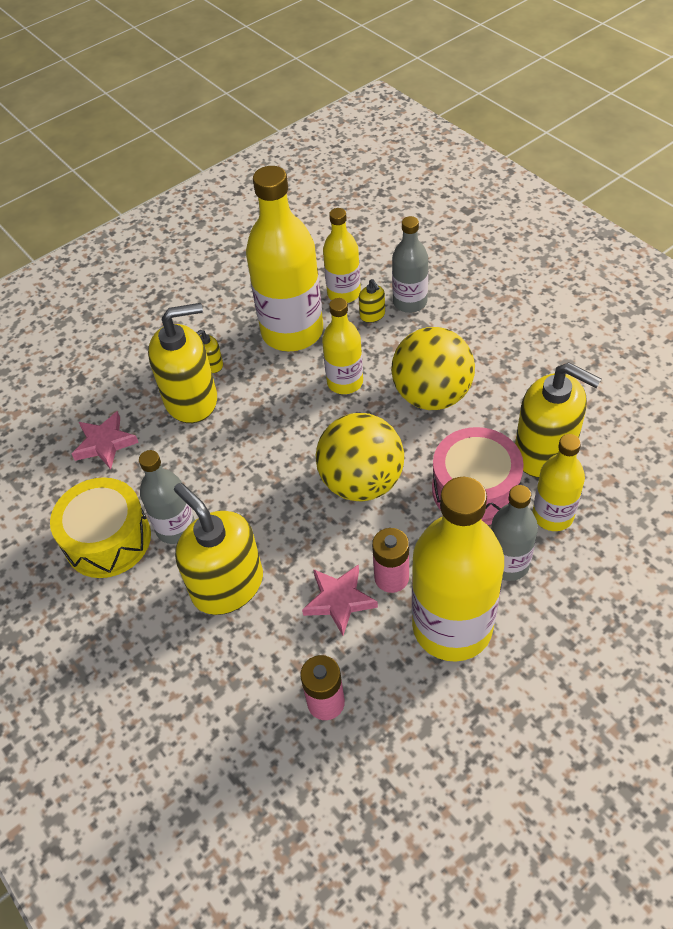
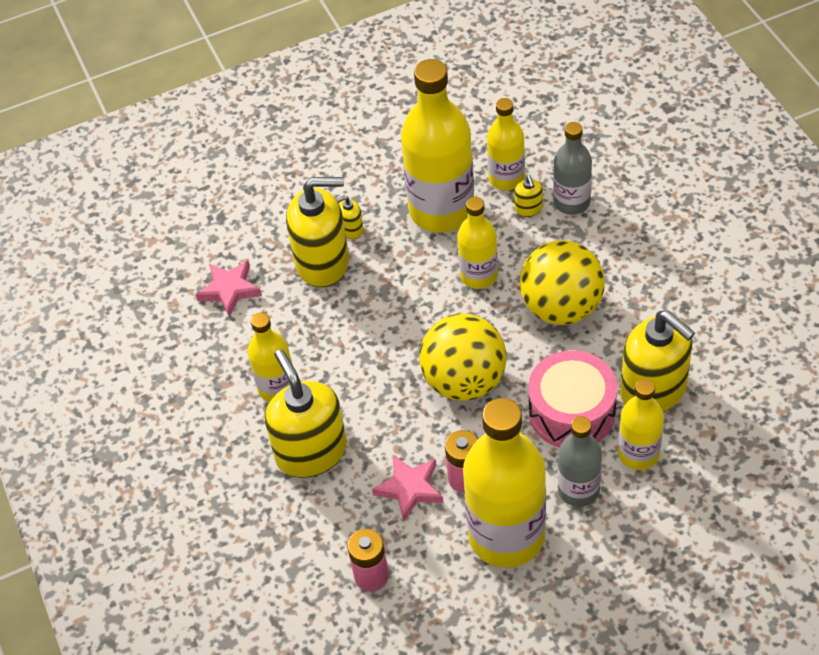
camera: 15 degrees right, 0 degrees up
(108, 539) = (212, 385): yellow drum -> none
(176, 528) = (277, 388): grey bottle -> yellow bottle

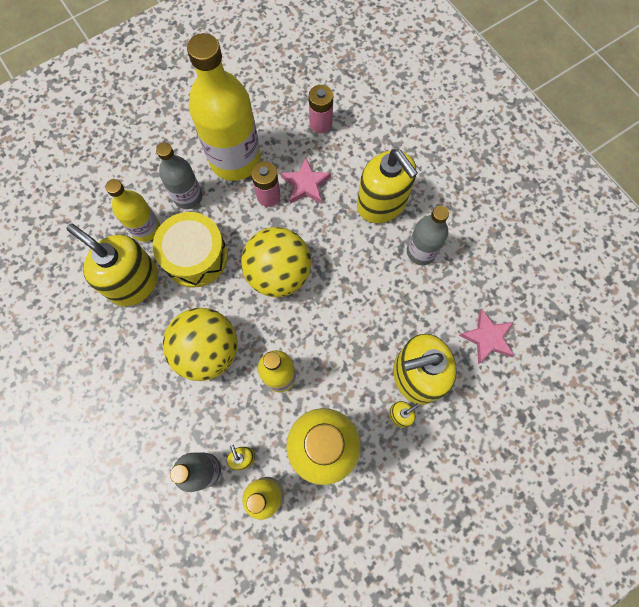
camera: 165 degrees right, 20 degrees up
(277, 388) = (421, 252): yellow bottle -> grey bottle
(572, 412) = (195, 256): pink drum -> yellow drum

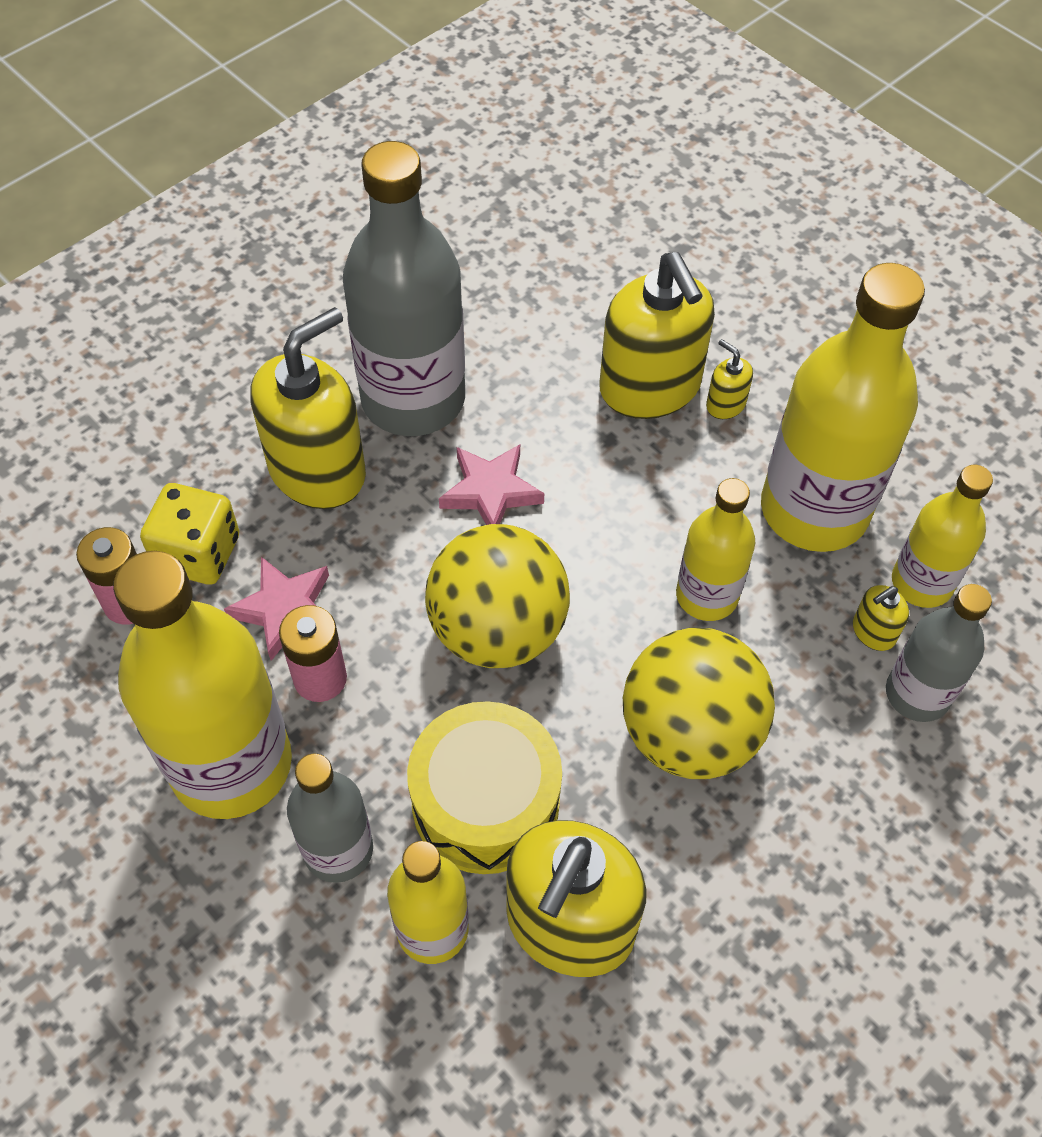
camera: 100 degrees left, 15 degrees down
(342, 151) = (198, 553): none -> yellow dice
(421, 252) = (413, 399): grey bottle -> grey bottle, size x1.81
(487, 338) = (560, 296): pink star -> pink star (490, 492)

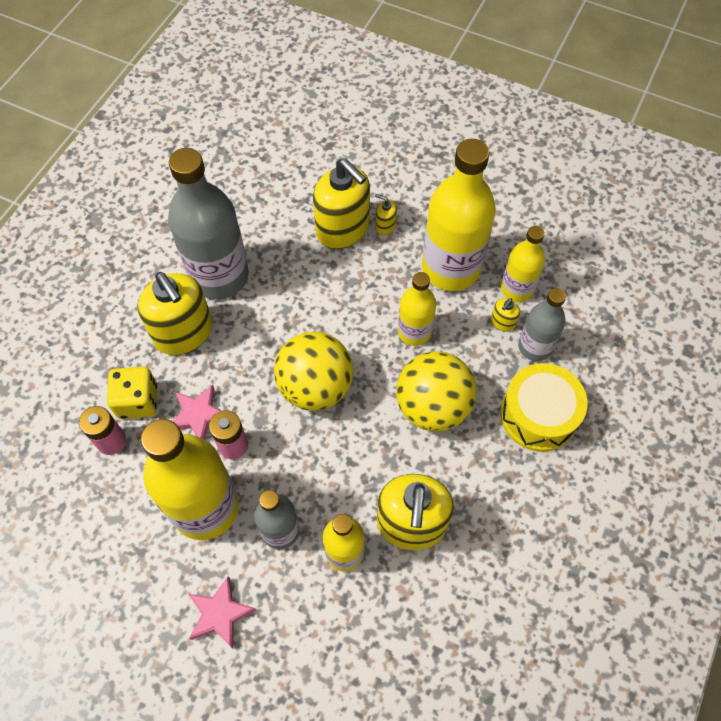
camera: 20 degrees left, 5 degrees up
(318, 470) = (184, 333): yellow soap dispenser -> yellow soap dispenser turned 120 degrees clockwise
(485, 802) = (345, 478): yellow drum -> yellow drum (538, 415)
(490, 492) = (282, 314): pink star -> pink star (220, 614)

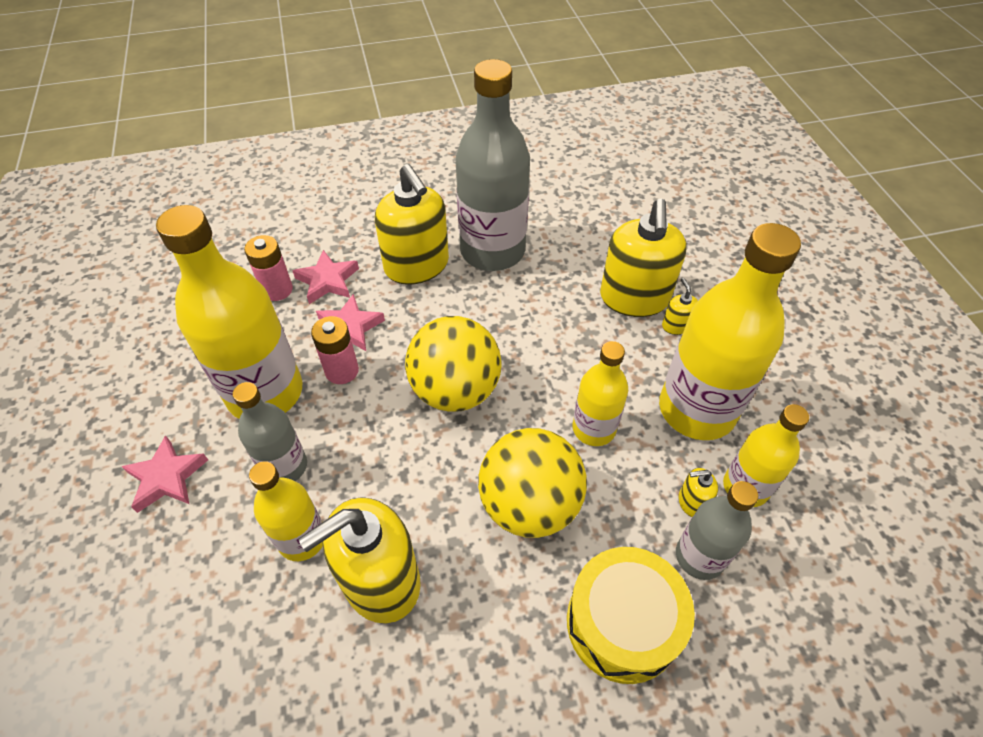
camera: 50 degrees right, 10 degrees down
(137, 401) = (327, 281): yellow dice -> pink star
(184, 333) = (417, 266): yellow soap dispenser -> yellow soap dispenser turned 45 degrees counterclockwise

